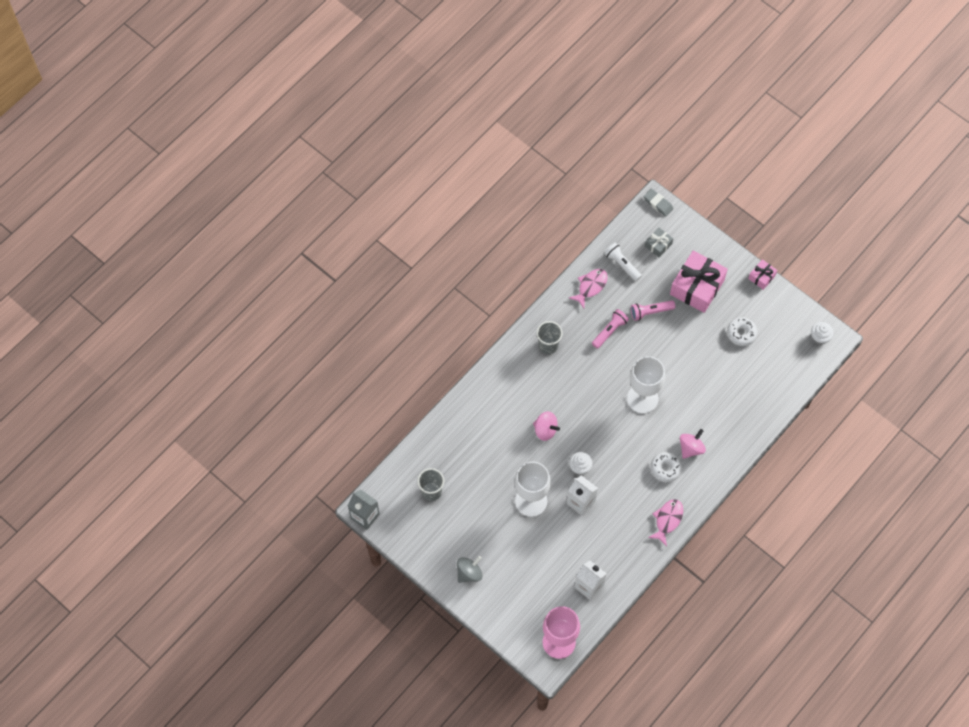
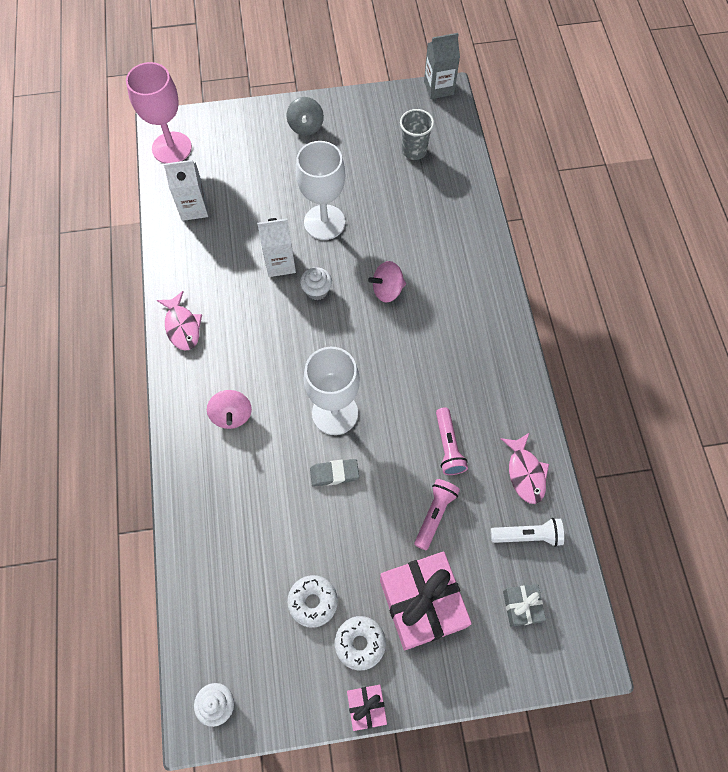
camera: 130 degrees right, 0 degrees up
(548, 345) = (484, 367): grey cup -> none
(658, 203) = (586, 662): grey eraser -> grey eraser (334, 474)
(665, 469) = (235, 370): white donut -> white donut (360, 643)

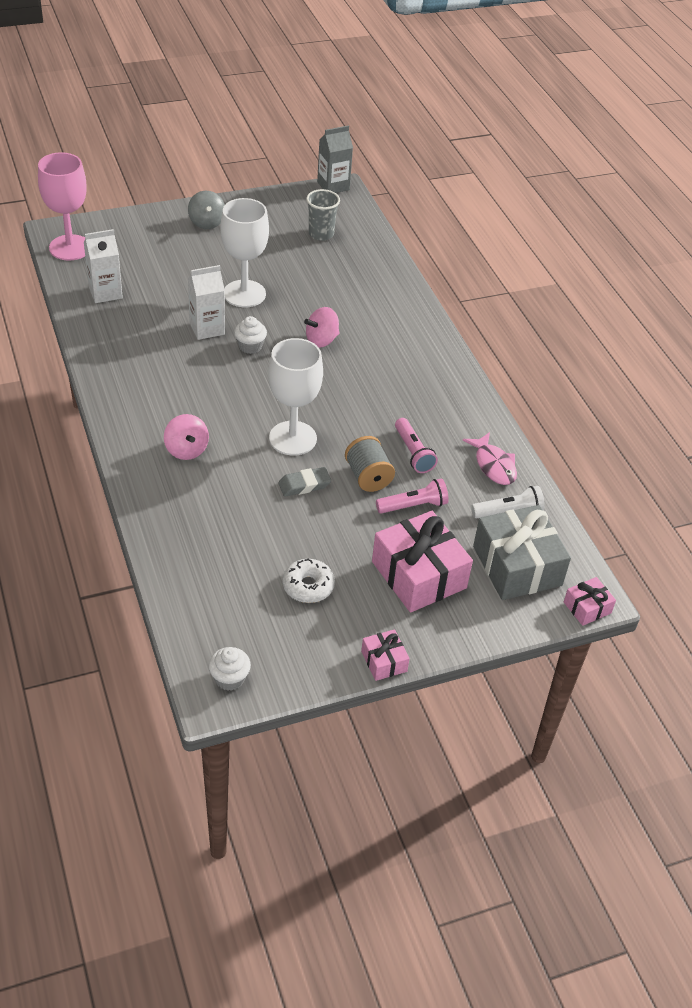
camera: 15 degrees left, 20 degrees down
(182, 326) = (116, 385): pink fish -> none
(360, 643) = (364, 613): white donut -> none
(398, 471) = (368, 477): none -> grey spool
(434, 514) = (413, 506): pink flashlight -> pink flashlight turned 60 degrees clockwise
(522, 606) = (517, 566): grey gift -> grey gift, size x2.07
(581, 671) = (587, 607): none -> pink gift

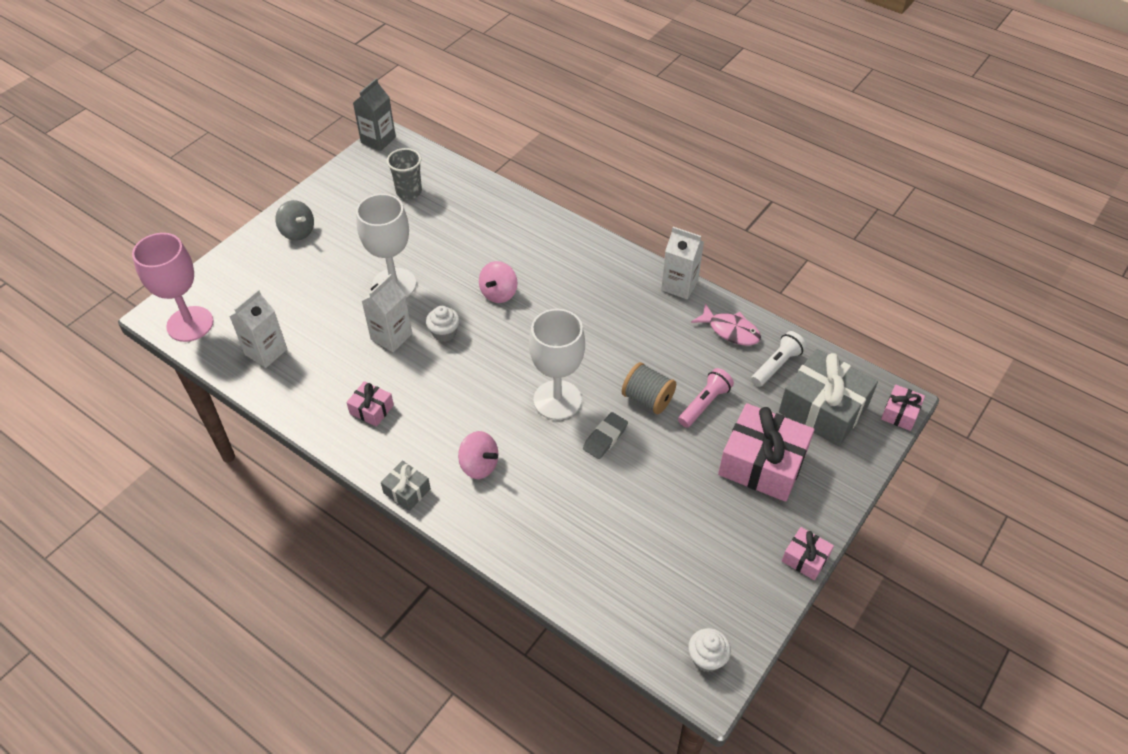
camera: 30 degrees left, 5 degrees up
(116, 437) = (407, 491): none -> grey gift
(144, 370) = (371, 409): none -> pink gift
(308, 586) = (690, 530): white donut -> none
(413, 453) = (662, 356): pink flashlight -> none
(483, 409) = (679, 285): none -> white carton

